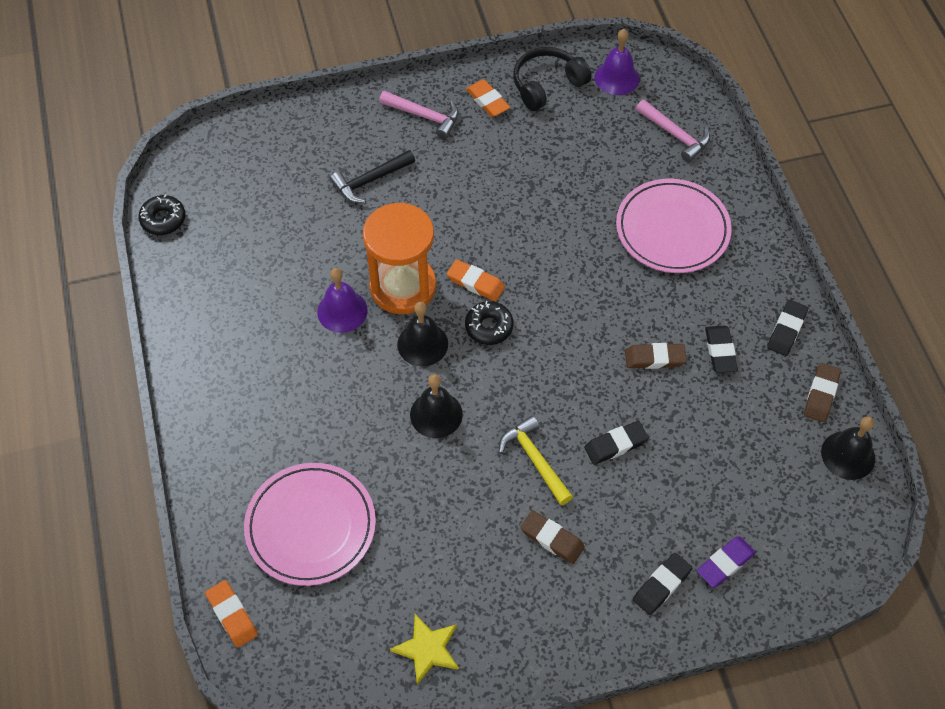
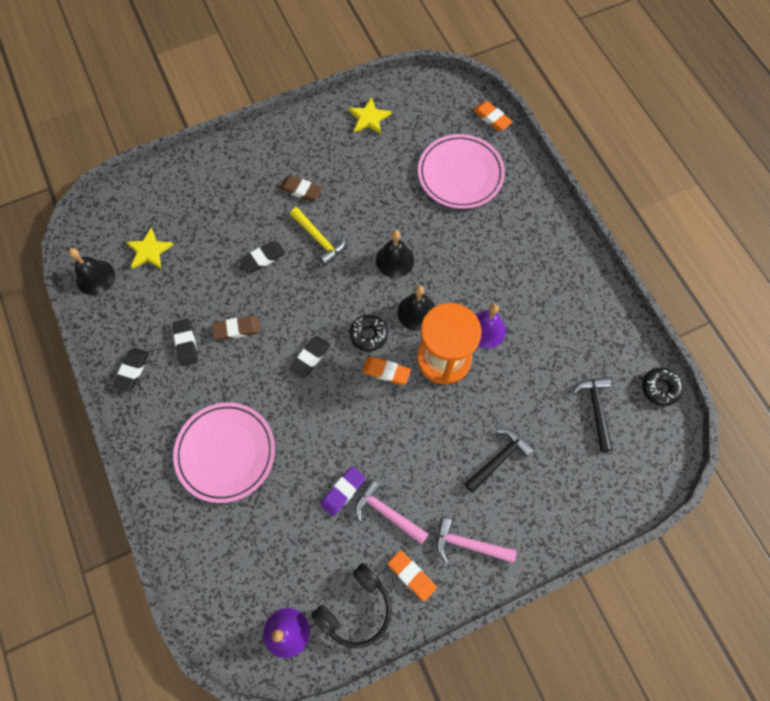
camera: 170 degrees right, 10 degrees up
(245, 210) = (595, 409): none -> black hammer
(661, 585) = (227, 174): black eraser -> black eraser (310, 358)
(675, 135) = (224, 564): pink hammer -> pink hammer (387, 513)
(725, 563) = (186, 192): purple eraser -> purple eraser (343, 491)
(775, 481) = (149, 251): none -> yellow star
(821, 394) = (110, 320): brown eraser -> none

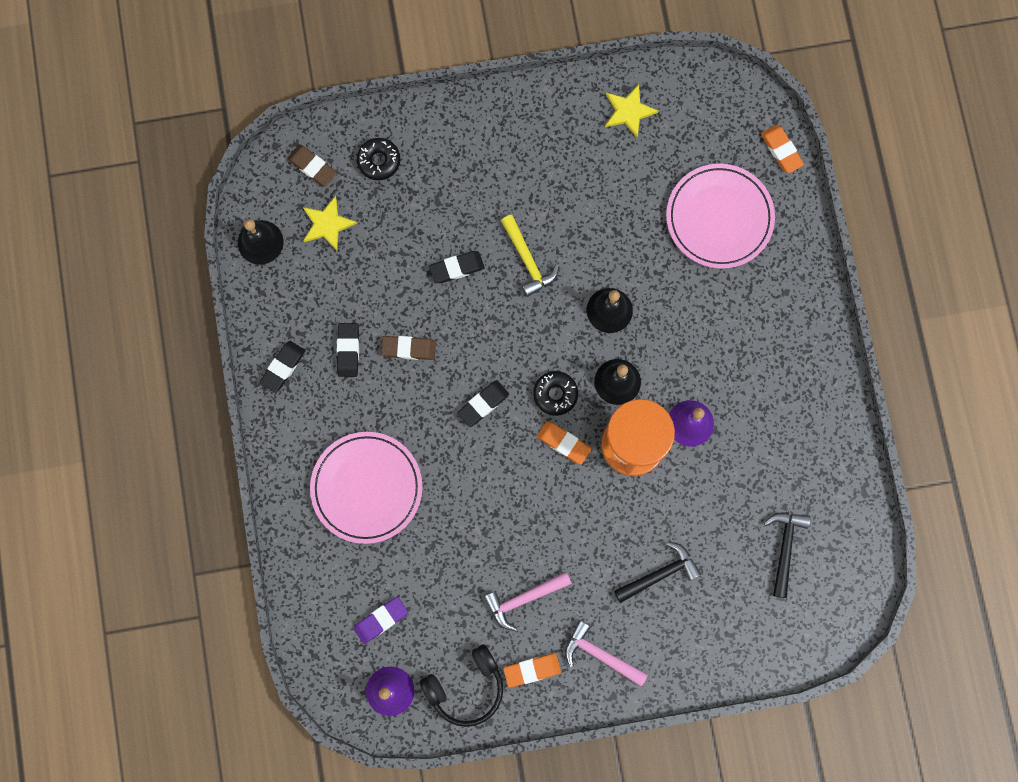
camera: 15 degrees right, 10 degrees up
(301, 190) = (521, 190): brown eraser -> brown eraser (312, 167)
(343, 491) = (482, 563): purple eraser -> purple eraser (381, 620)
(387, 513) = (523, 599): pink hammer -> pink hammer turned 75 degrees counterclockwise
(411, 575) = (532, 670): orange eraser -> orange eraser turned 75 degrees counterclockwise
(660, 388) = (865, 543): black donut -> black donut (379, 161)

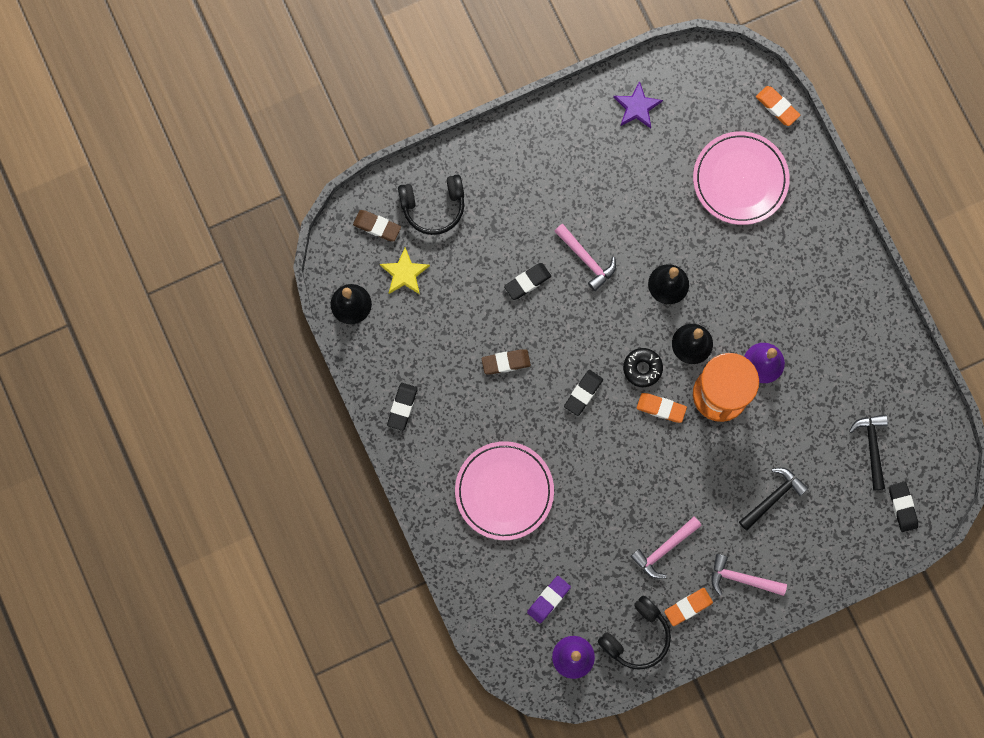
camera: 15 degrees left, 0 degrees up
(348, 350) = (454, 378): black eraser -> black eraser (902, 507)
(379, 161) = (433, 206): black donut -> black headphones
(528, 260) = (586, 259): yellow hammer -> pink hammer
(628, 111) = (637, 107): yellow star -> purple star

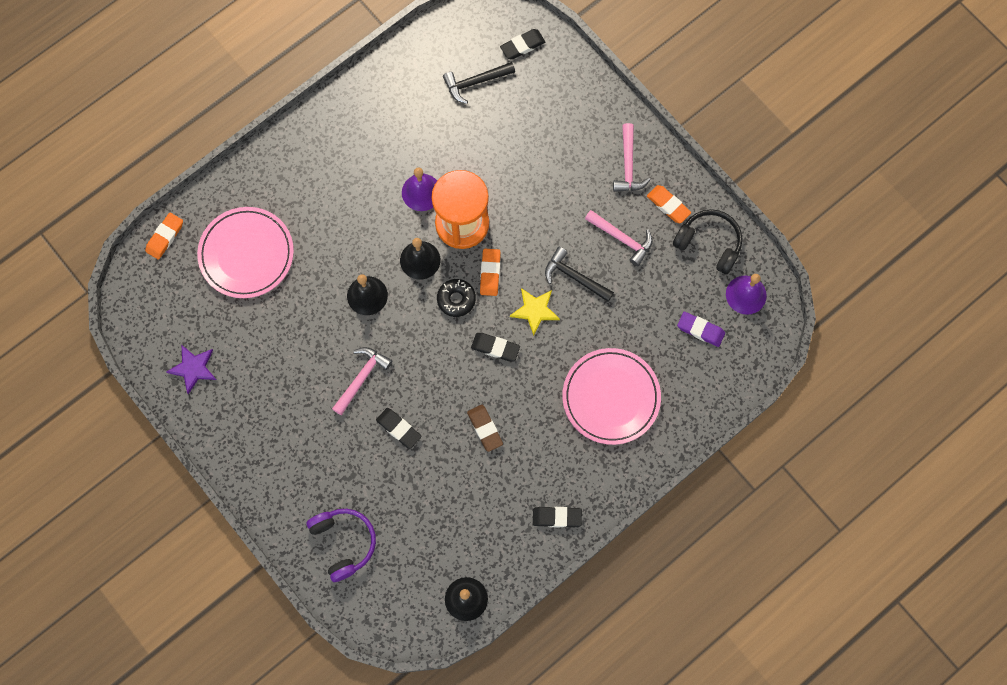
camera: 105 degrees left, 5 degrees down
(377, 226) = (378, 594): brown eraser -> none
(404, 273) = (420, 553): yellow star -> yellow star (535, 310)
(433, 206) = (343, 543): black headphones -> purple headphones
(773, 497) = (545, 155): black hammer -> black hammer (574, 277)

